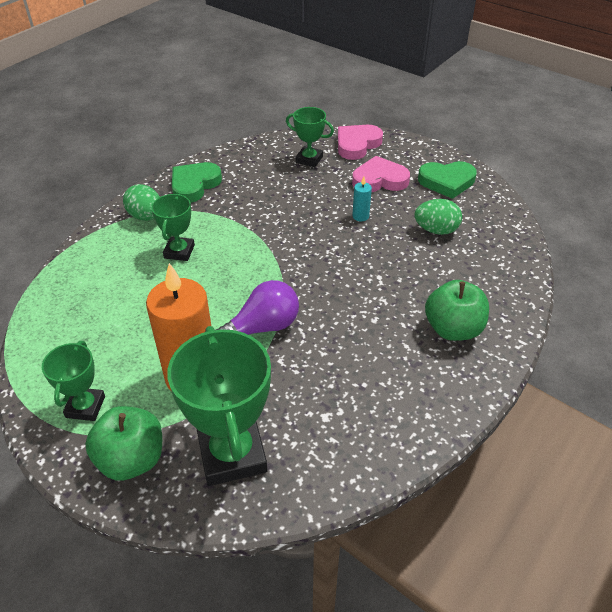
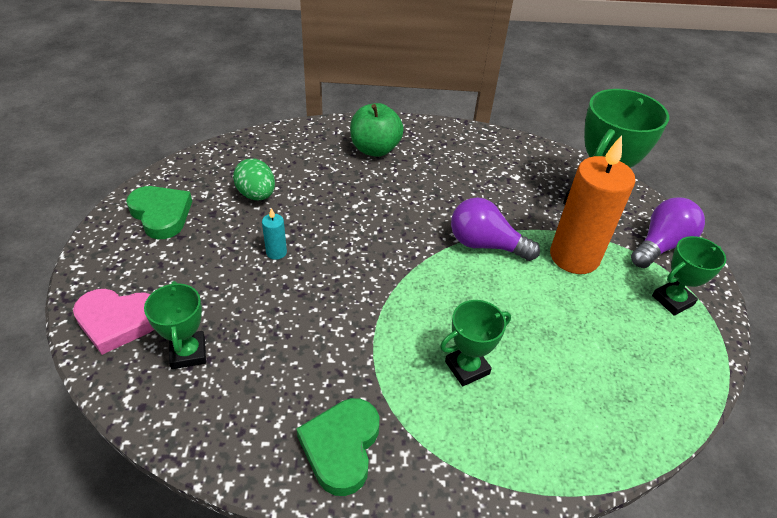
camera: 130 degrees left, 0 degrees up
(131, 459) = (661, 245): green apple -> purple light bulb
(146, 217) = (448, 452): green egg -> none
(194, 185) = (341, 447): green heart -> green heart turned 105 degrees clockwise
(379, 180) = (193, 266): pink heart -> none

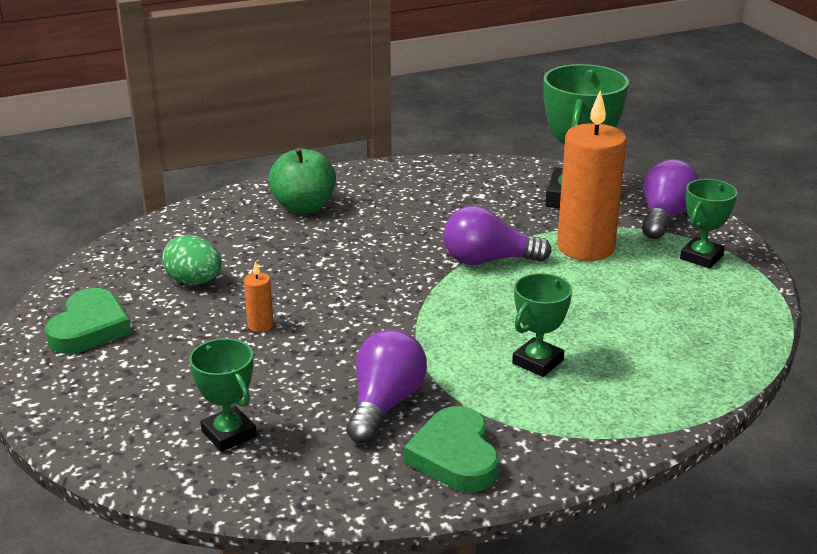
camera: 20 degrees left, 15 degrees down
(118, 321) = (121, 432): pink heart -> none
(161, 214) = (89, 328): green heart -> green heart turned 75 degrees clockwise
(276, 252) = (260, 325): turquoise candle -> orange candle
(319, 367) = (385, 404): none -> purple light bulb

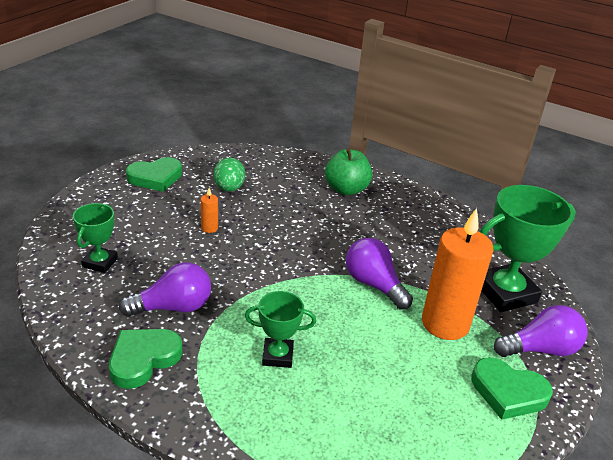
camera: 50 degrees right, 5 degrees up
(701, 257) = (508, 392): green trophy -> green heart

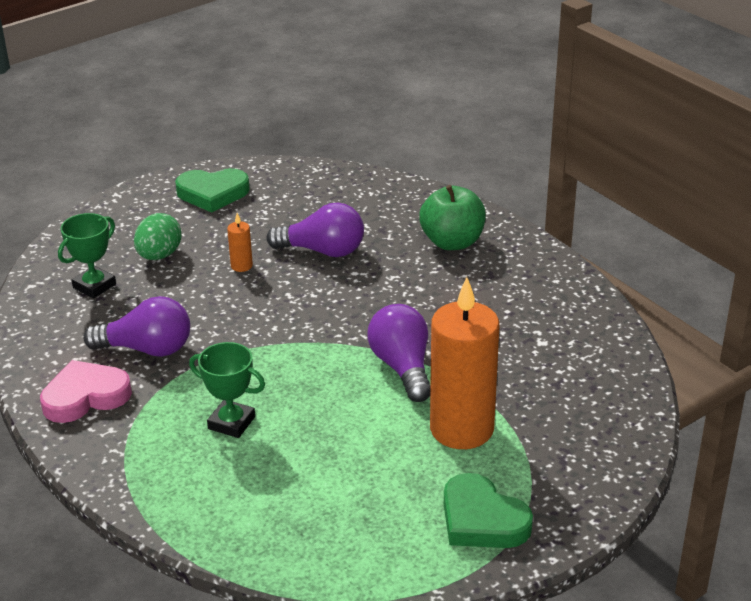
camera: 25 degrees right, 0 degrees up
(143, 359) = (85, 396): green heart -> pink heart
(229, 188) = (296, 219): green egg -> green egg (159, 255)
(505, 293) = (574, 409): green trophy -> none
(540, 349) = (566, 483): purple light bulb -> purple light bulb (323, 251)

